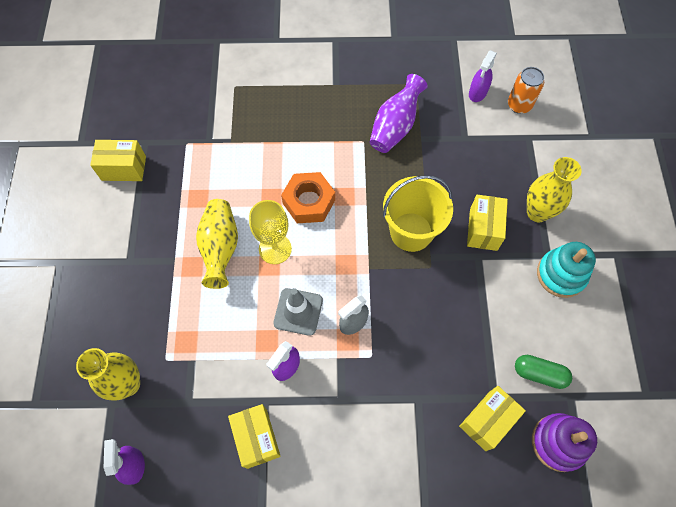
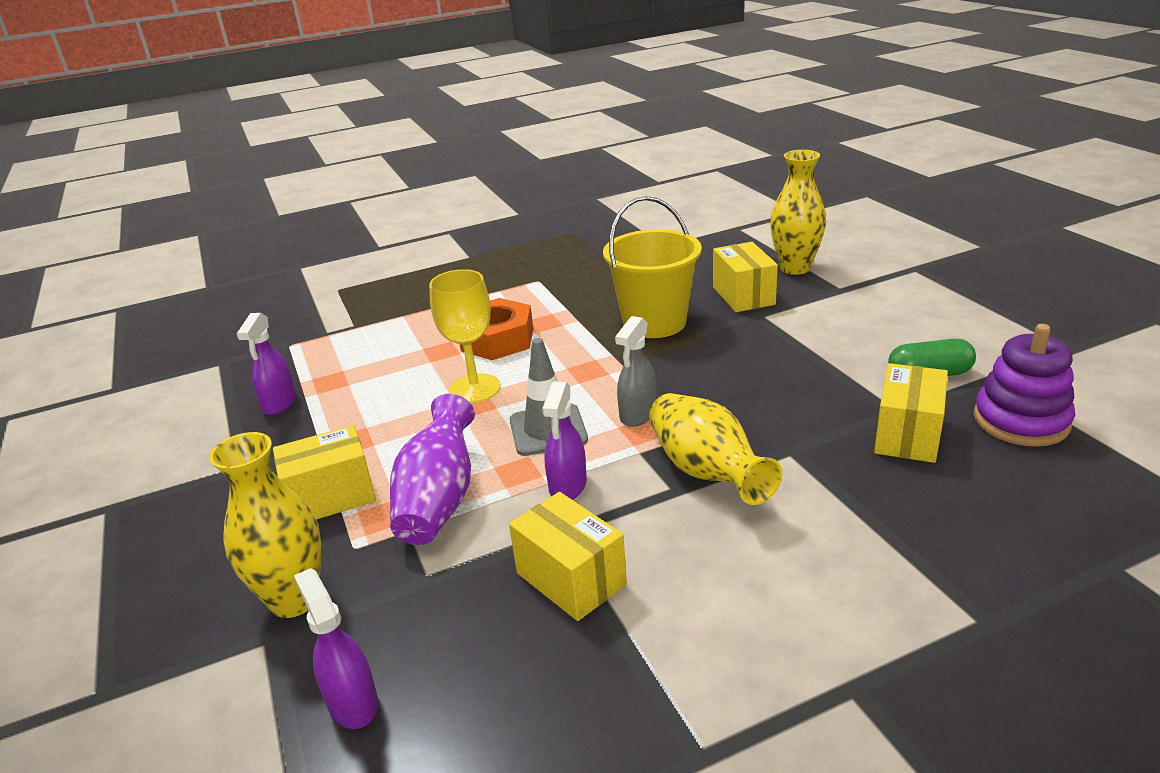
camera: 20 degrees left, 35 degrees down
(124, 168) = (198, 390): yellow box -> yellow box (331, 497)
(220, 248) = (389, 412): yellow vase -> yellow vase (706, 472)
(395, 126) = (570, 262): purple vase -> purple vase (439, 499)
(477, 93) = (649, 219): purple spray bottle -> purple spray bottle (279, 403)
(519, 105) = (703, 214): orange can -> none
(561, 274) = (869, 298): turquoise stacking toy -> none

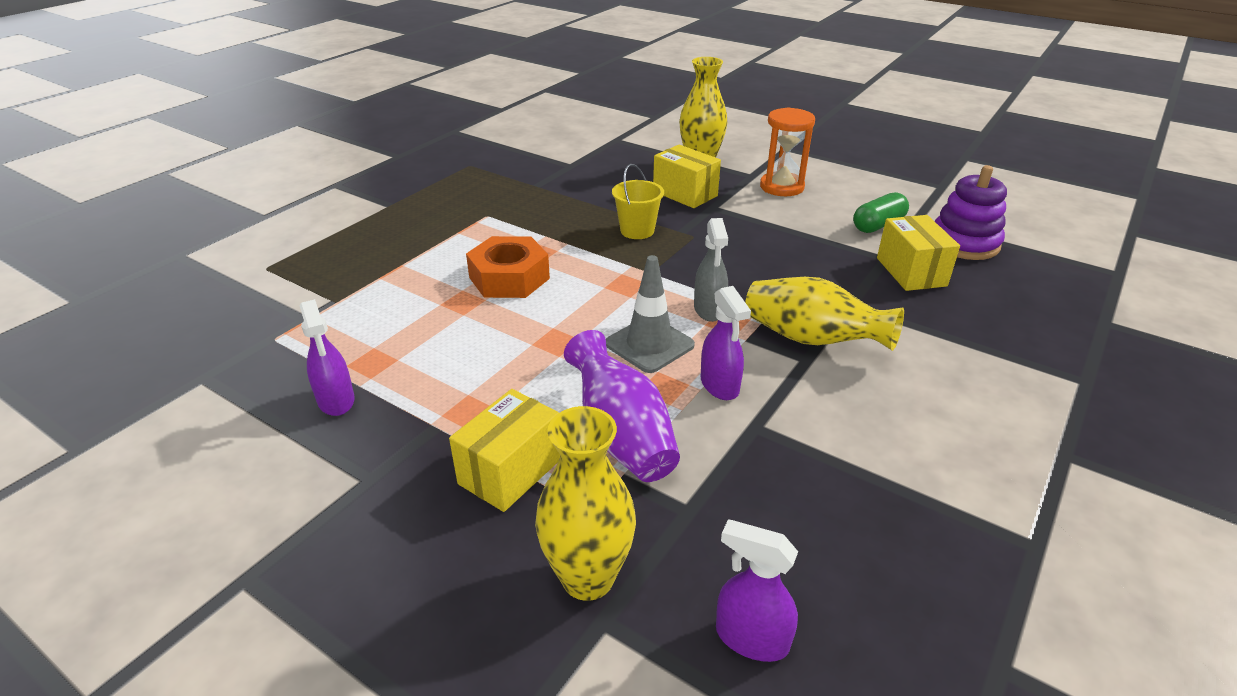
camera: 35 degrees left, 5 degrees up
(474, 389) = (538, 327): yellow goblet -> none
(571, 579) = (807, 458): yellow box -> none
(654, 322) = (637, 231): yellow bucket -> yellow bucket, size x0.58
(860, 309) = (781, 187): none -> orange hourglass

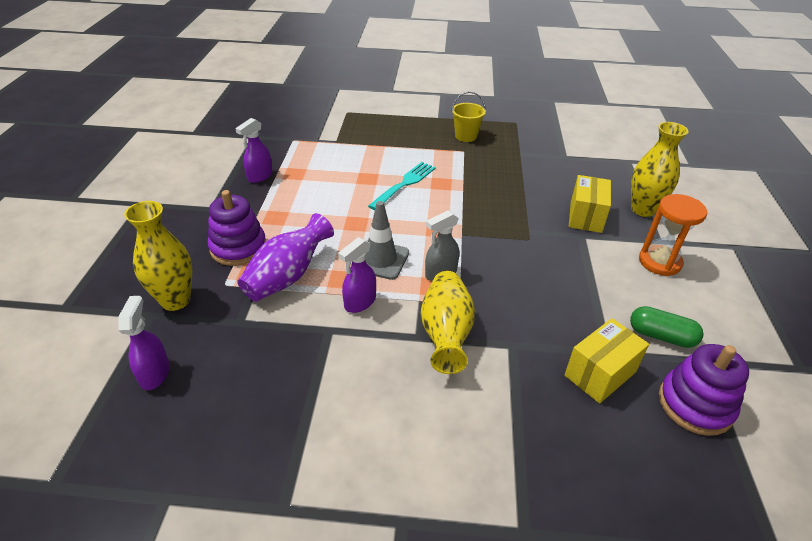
camera: 60 degrees right, 5 degrees up
(509, 278) = (404, 184): orange nut -> turquoise fork
(510, 471) = (238, 248): yellow box -> purple stacking toy
(637, 231) = (508, 212): yellow bucket -> yellow bucket (466, 136)

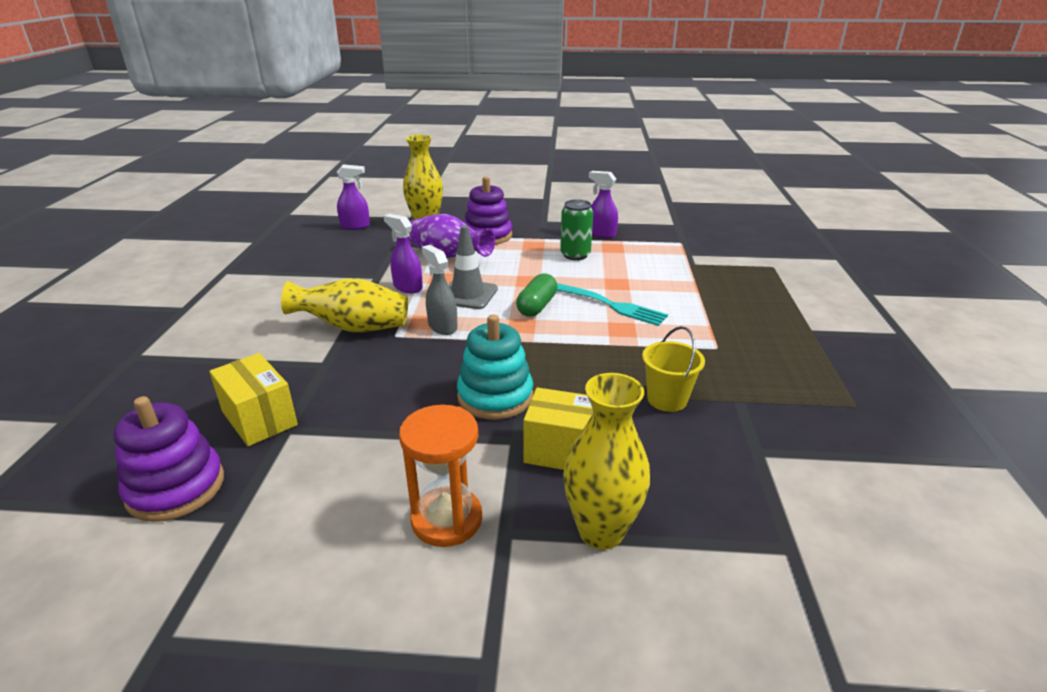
camera: 90 degrees right, 10 degrees down
(305, 194) = (575, 255): none -> green can
(466, 136) = (766, 352): yellow bucket -> yellow bucket (667, 399)
(537, 243) = (495, 396): none -> turquoise stacking toy
(661, 336) = (293, 483): green capsule -> green capsule (537, 306)

